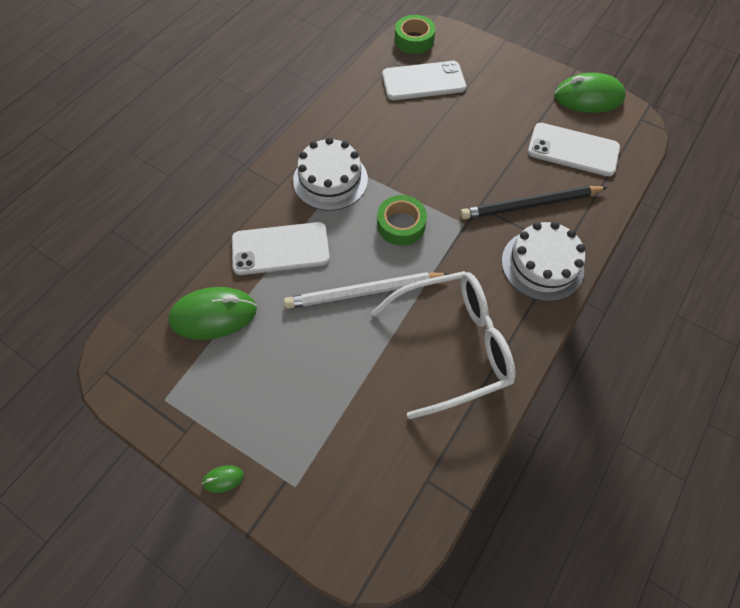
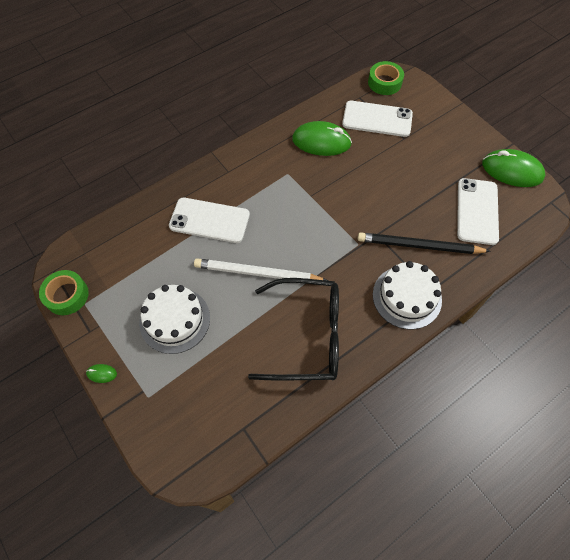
camera: 20 degrees right, 0 degrees up
(213, 315) = (142, 255): green mouse -> green mouse (321, 142)
(330, 180) = (269, 178): white cake -> white cake (175, 320)
(401, 225) = (308, 230): green tape -> green tape (67, 295)
(452, 345) = (306, 336): white glasses -> black glasses
(573, 150) = (477, 211): white phone -> white phone turned 60 degrees clockwise

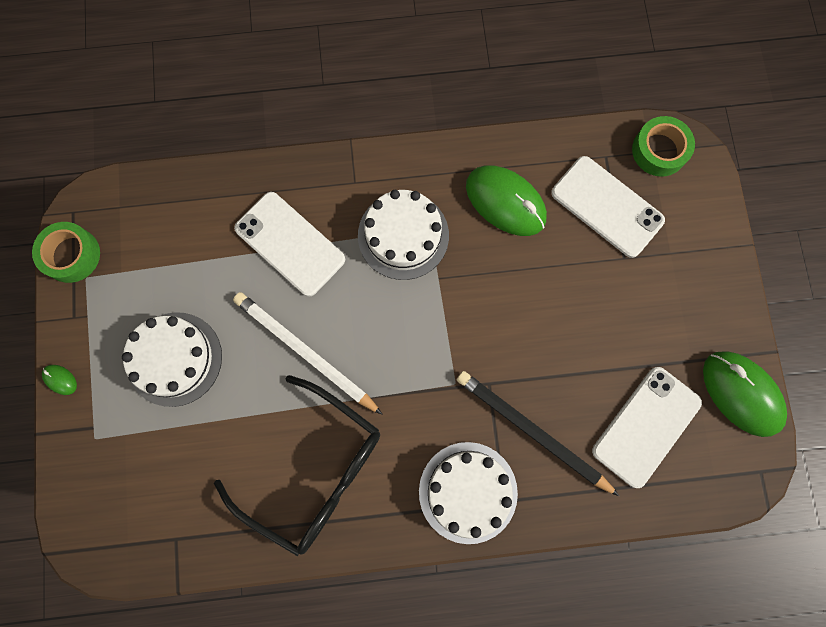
camera: 30 degrees right, 15 degrees up
(275, 184) = (403, 235): none -> white cake

